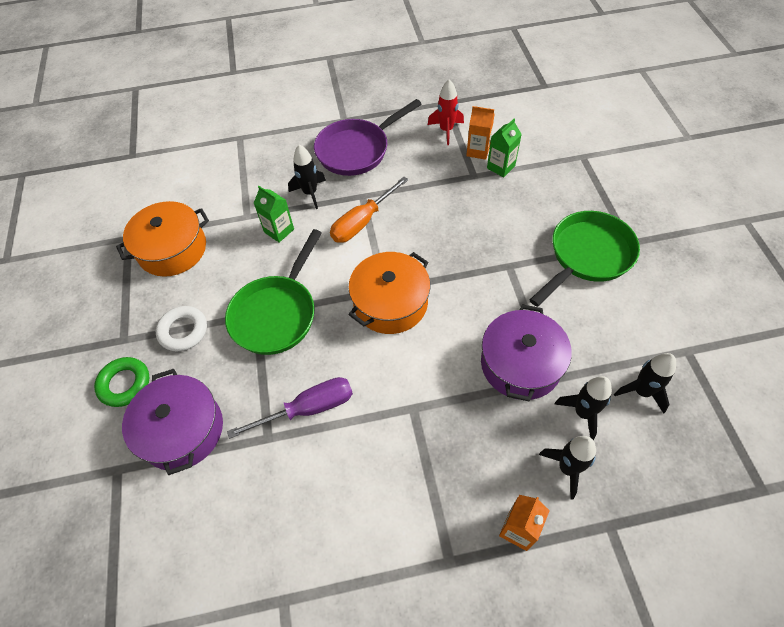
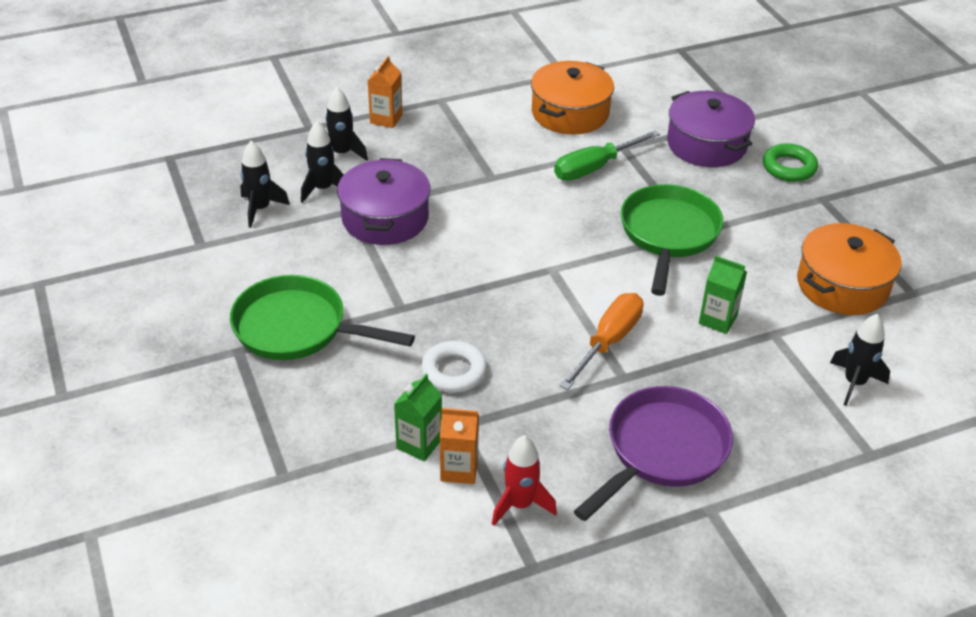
camera: 165 degrees right, 15 degrees down
(183, 331) = (763, 211): white ring -> white ring (453, 371)
(308, 408) = (594, 168): purple screwdriver -> green screwdriver
(310, 193) = (702, 374): black rocket -> black rocket (854, 383)
(390, 303) = (540, 256): orange pot -> orange pot (570, 113)
(587, 256) = (298, 328): green pan -> green pan turned 75 degrees clockwise

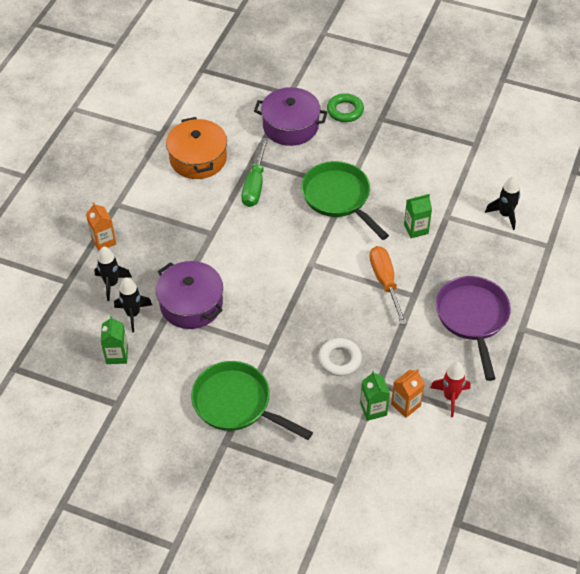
camera: 45 degrees left, 10 degrees up
(260, 209) = (117, 355): black rocket -> green carton
(298, 328) = (237, 404): green pan -> green pan turned 60 degrees clockwise
(842, 285) = (444, 164): orange pot -> none

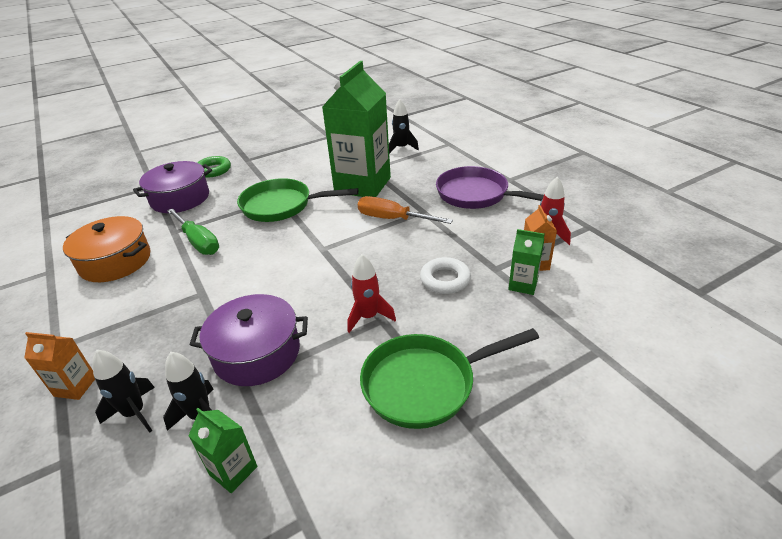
camera: 50 degrees left, 15 degrees down
(266, 339) = (368, 317): none -> red rocket
(416, 229) = (362, 185): green carton -> green carton, size x2.37

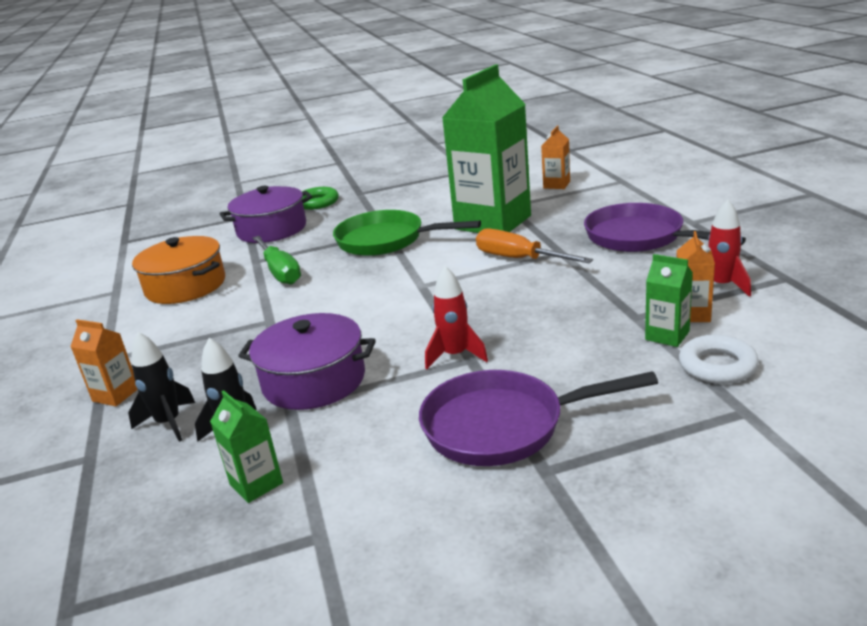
camera: 15 degrees right, 10 degrees down
(401, 148) = (556, 185): black rocket -> orange carton
(426, 384) = (503, 426): green pan -> purple pan
(445, 279) = (564, 324): white ring -> white ring (717, 366)

